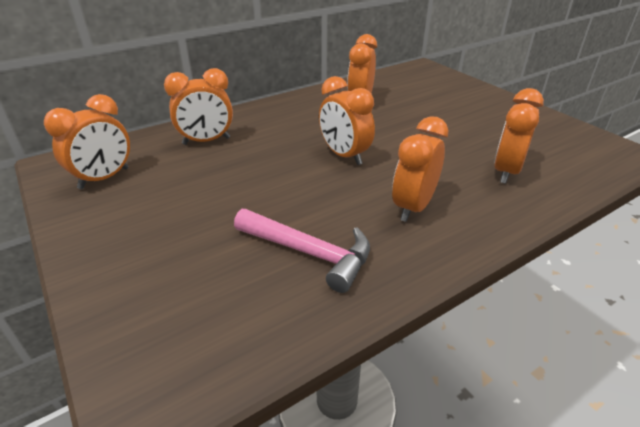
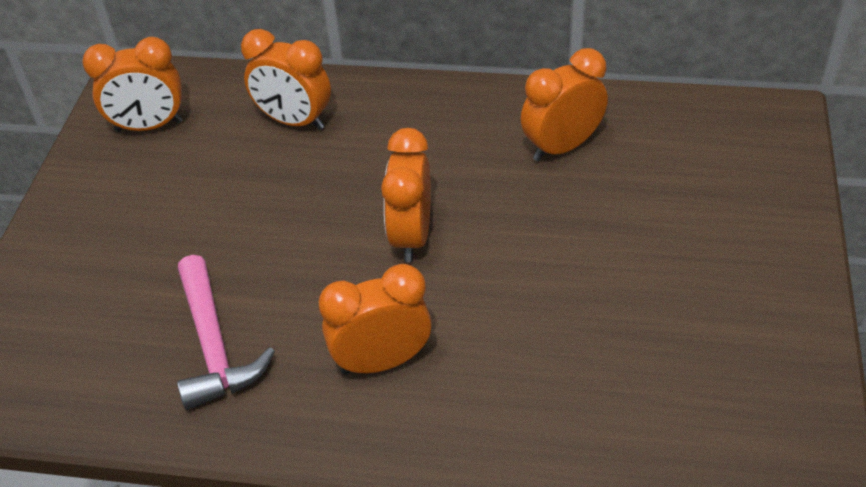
camera: 45 degrees right, 10 degrees up
(506, 172) = (570, 388): orange clock -> none

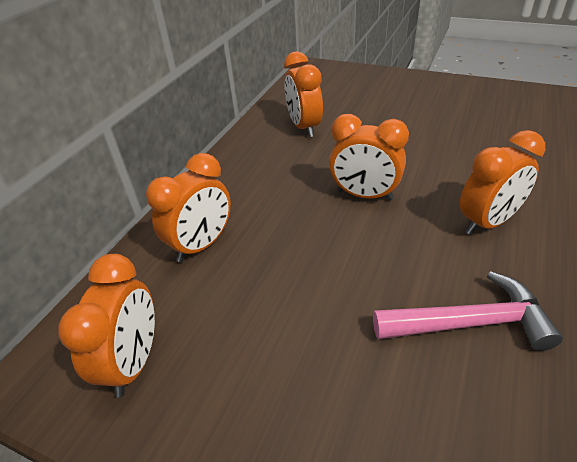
camera: 75 degrees left, 5 degrees down
(382, 361) = (487, 222): orange clock -> orange clock turned 120 degrees counterclockwise

